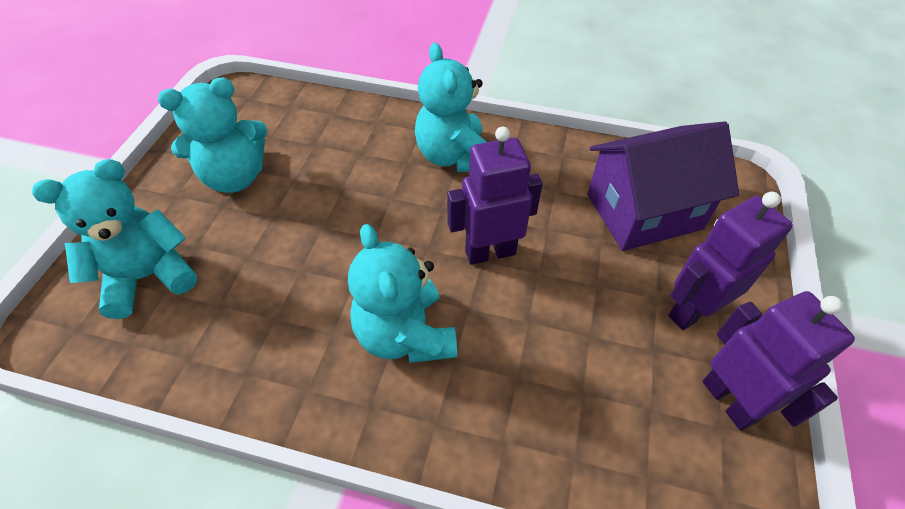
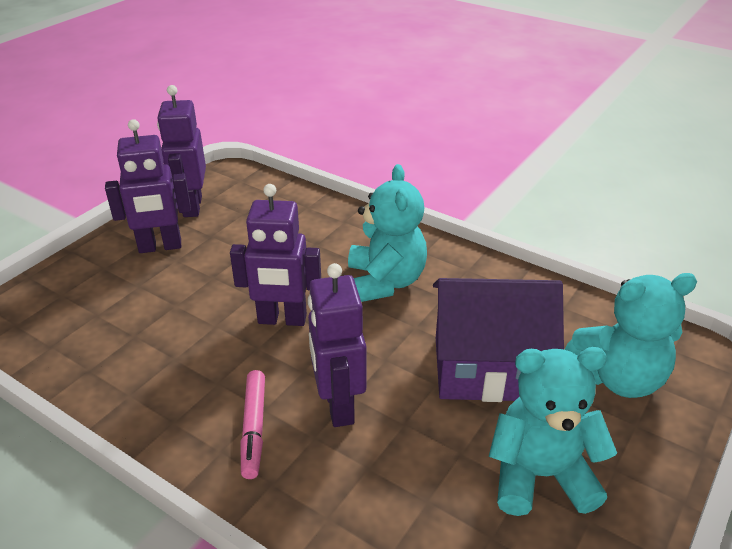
camera: 160 degrees left, 15 degrees down
(399, 187) = (338, 406): none -> purple robot
(454, 156) = (253, 428): turquoise teddy bear -> pink marker
(643, 211) = (113, 317): purple house -> purple house (487, 368)

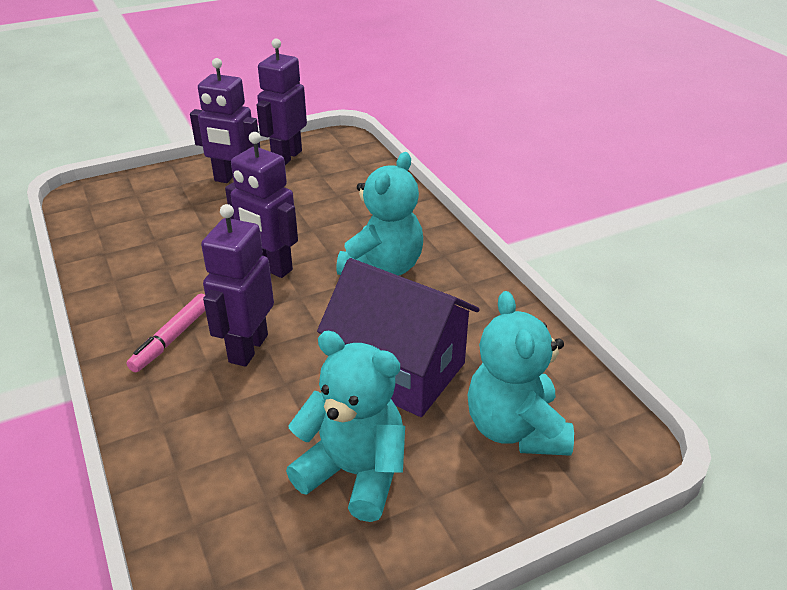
camera: 30 degrees right, 0 degrees up
(618, 378) = (515, 429): turquoise teddy bear -> turquoise teddy bear turned 60 degrees clockwise

